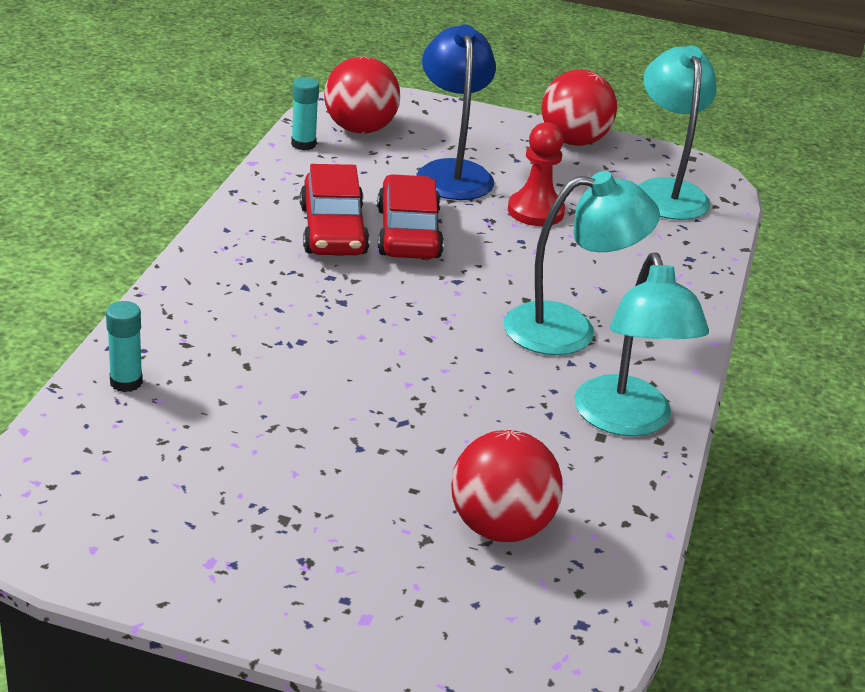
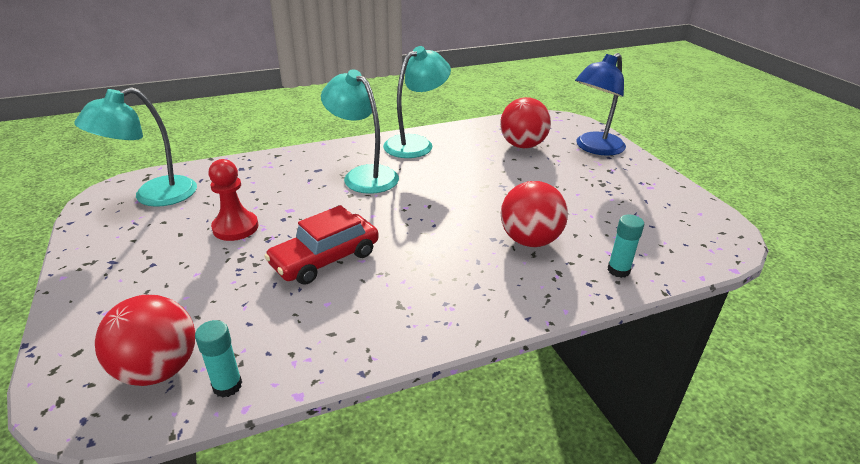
camera: 125 degrees left, 0 degrees up
(333, 230) = (361, 289): red car -> none
(452, 172) = (206, 281): blue lamp -> blue lamp (594, 148)
(573, 141) = (91, 253): red ball -> red ball (530, 240)

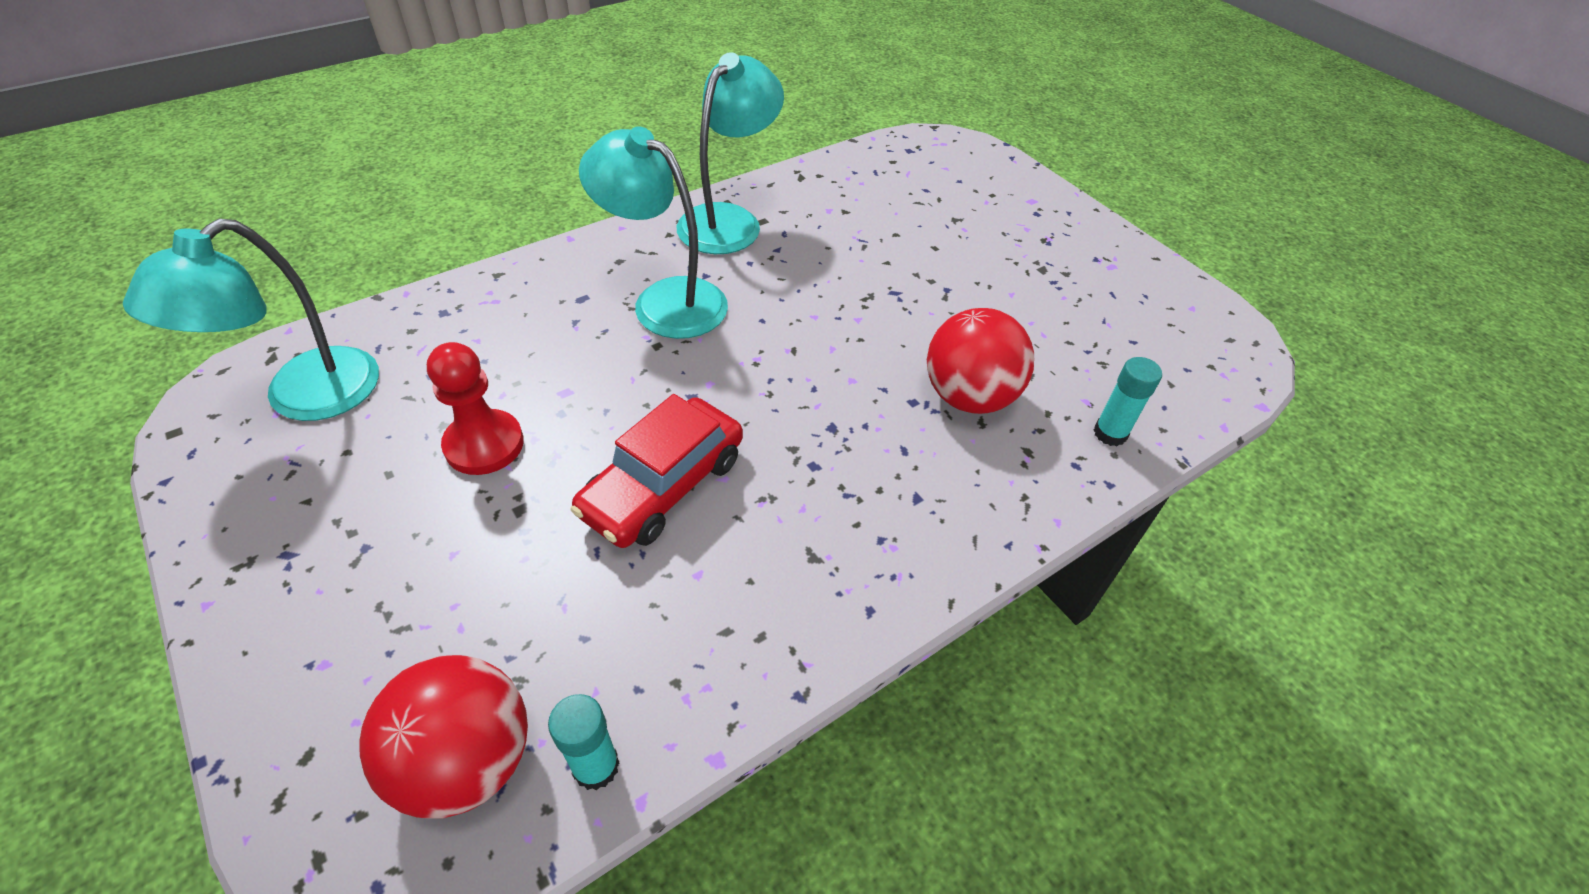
camera: 15 degrees left, 15 degrees up
(522, 145) = (901, 205): red ball -> none
(594, 148) = (1011, 197): blue lamp -> none

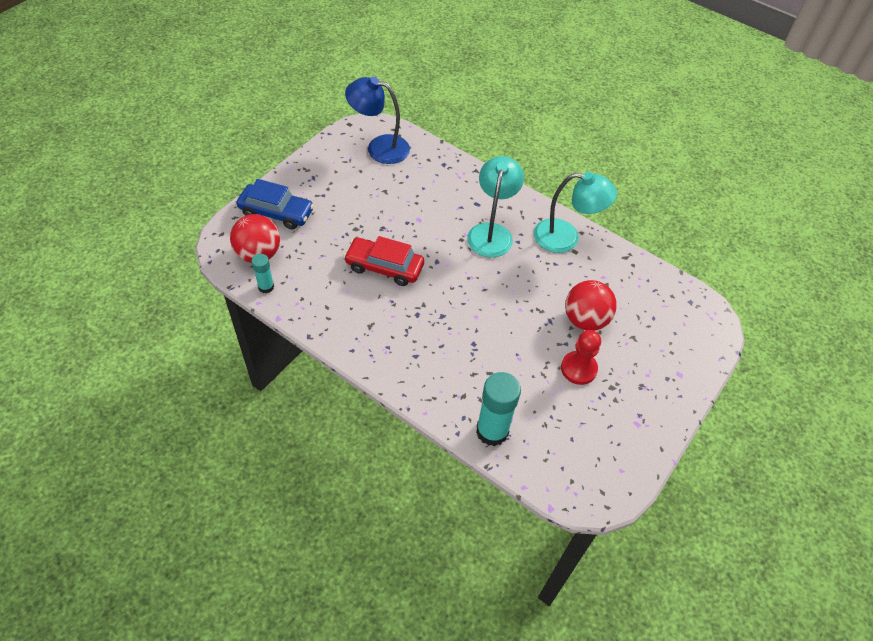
camera: 70 degrees right, 5 degrees up
(304, 398) = (379, 147): turquoise lamp -> blue lamp
(345, 674) = (276, 212): none -> blue car
(484, 444) = (380, 206): red pawn -> red pawn (578, 369)
(969, 397) = (488, 366): red ball -> red ball (585, 320)
(1110, 433) = (492, 431): turquoise glue stick -> turquoise glue stick, size x1.85

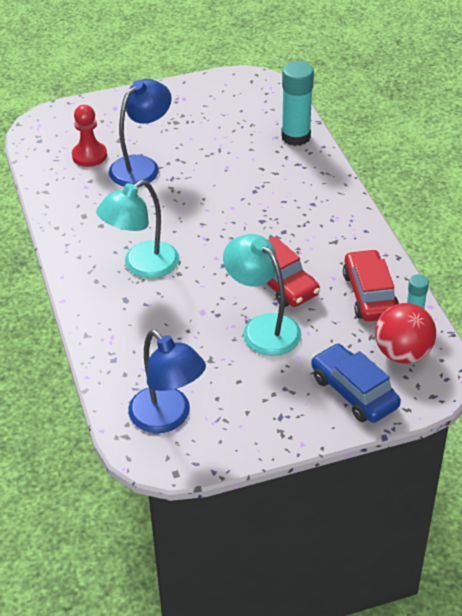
camera: 140 degrees left, 10 degrees down
(310, 290) = (369, 294): none -> red car
(566, 238) = (77, 229): turquoise lamp -> turquoise lamp (263, 327)
(578, 369) = (187, 141): red pawn -> red pawn (89, 155)
(585, 320) = (142, 166): red ball -> blue lamp

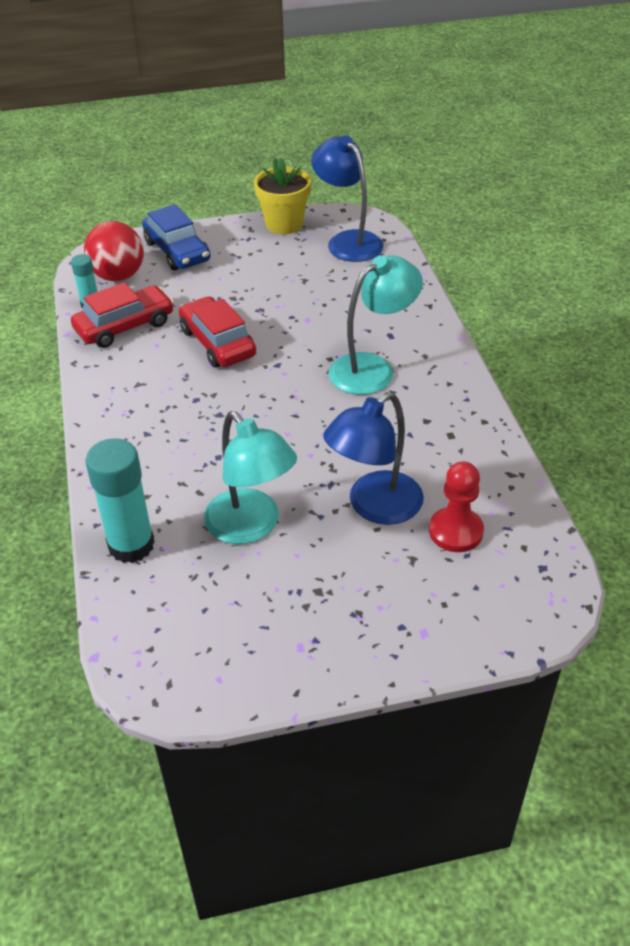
camera: 175 degrees left, 0 degrees up
(243, 442) = (284, 224): none -> yellow flower pot
(263, 327) = (247, 302): turquoise lamp -> turquoise lamp (251, 527)
(369, 294) = (125, 326): red car -> red car turned 120 degrees counterclockwise

